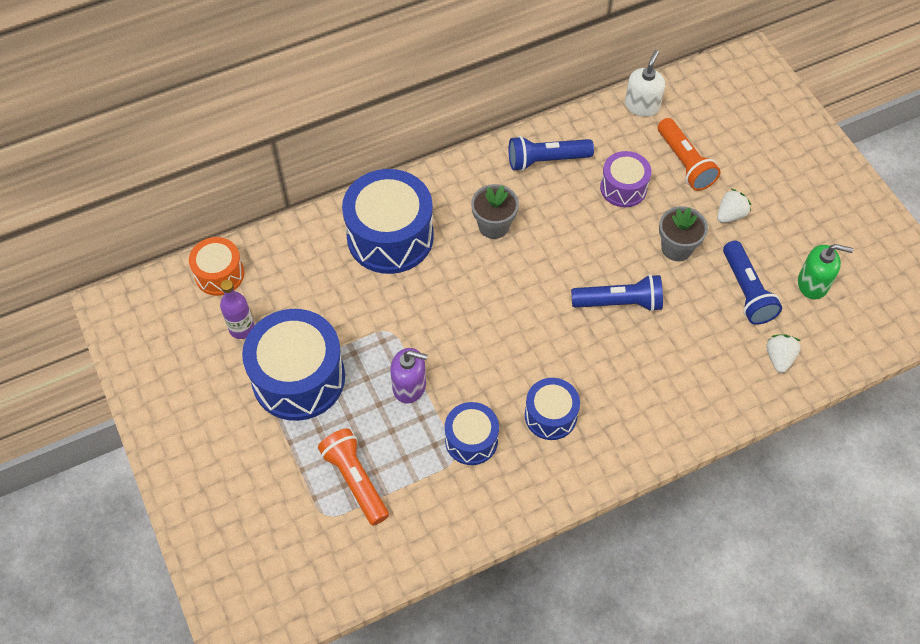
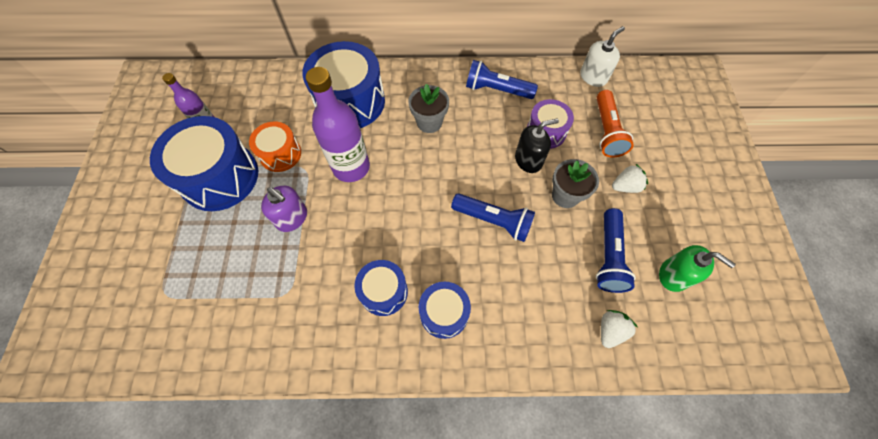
camera: 25 degrees right, 5 degrees up
(219, 274) = (221, 83): orange drum -> orange drum (280, 154)
(355, 480) = (204, 275): orange flashlight -> none
(438, 308) = (351, 167): none -> purple bottle
(471, 440) = (309, 283): blue drum -> blue drum (444, 313)
(621, 226) = (528, 160): none -> black soap dispenser

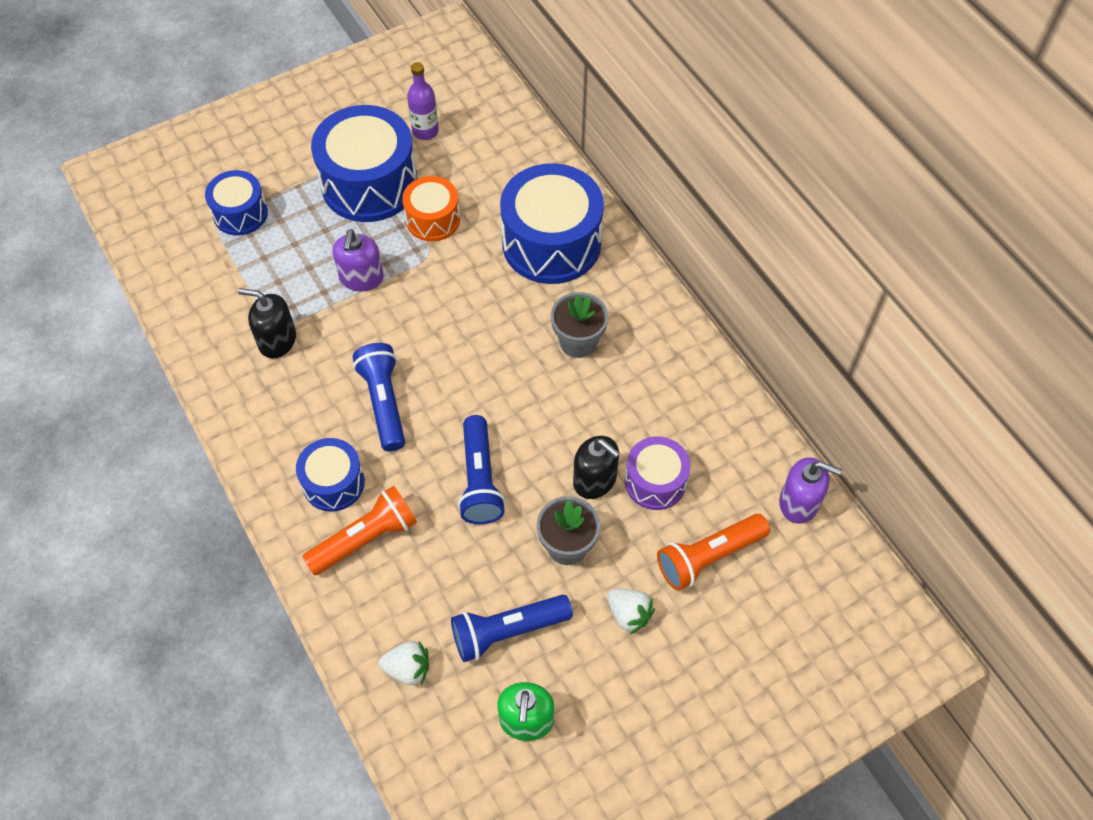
camera: 60 degrees right, 5 degrees down
(301, 298) = (277, 340): none -> black soap dispenser
(351, 167) = (460, 296): purple bottle -> none
(384, 292) = (326, 412): blue drum -> blue drum (240, 213)
(497, 90) = (686, 392): blue flashlight -> blue flashlight (384, 402)
(499, 312) = (365, 539): none -> orange flashlight
(593, 77) = (799, 503): white soap dispenser -> purple soap dispenser

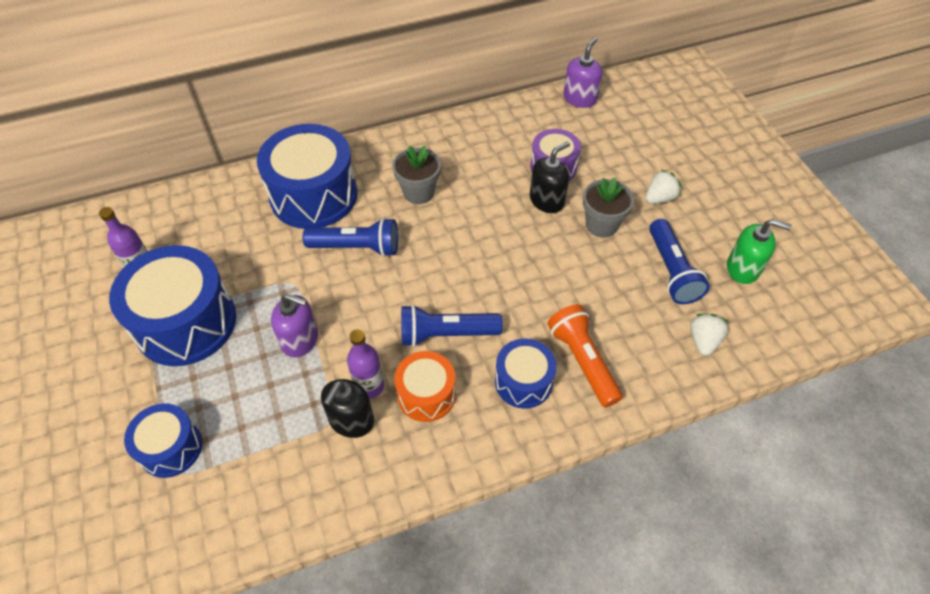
camera: 80 degrees left, 5 degrees down
(315, 347) = (369, 386): none -> purple bottle
(433, 219) = (253, 275): orange drum -> orange drum (426, 394)
(479, 480) = (536, 272): blue flashlight -> blue flashlight (357, 247)
(708, 557) = (616, 149): orange flashlight -> none

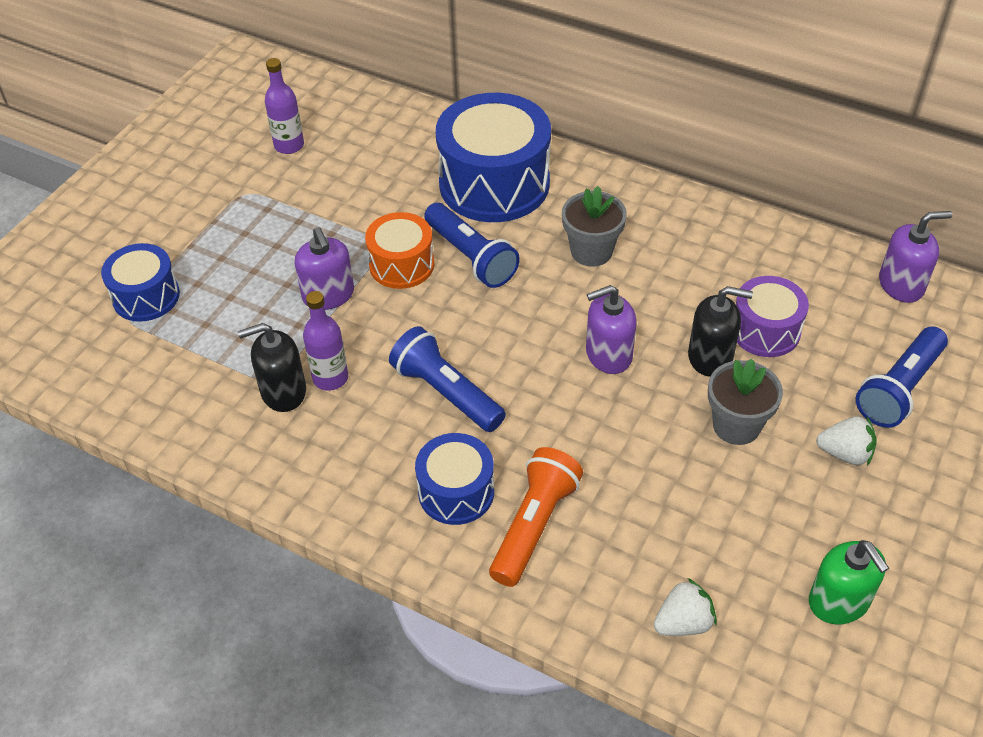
camera: 50 degrees right, 5 degrees down
(186, 322) = (268, 212): blue drum -> none
(426, 394) = (364, 426): orange drum -> orange drum (401, 265)
(499, 240) = (608, 355): none -> purple soap dispenser
(671, 271) = (749, 531): blue flashlight -> blue flashlight (899, 389)

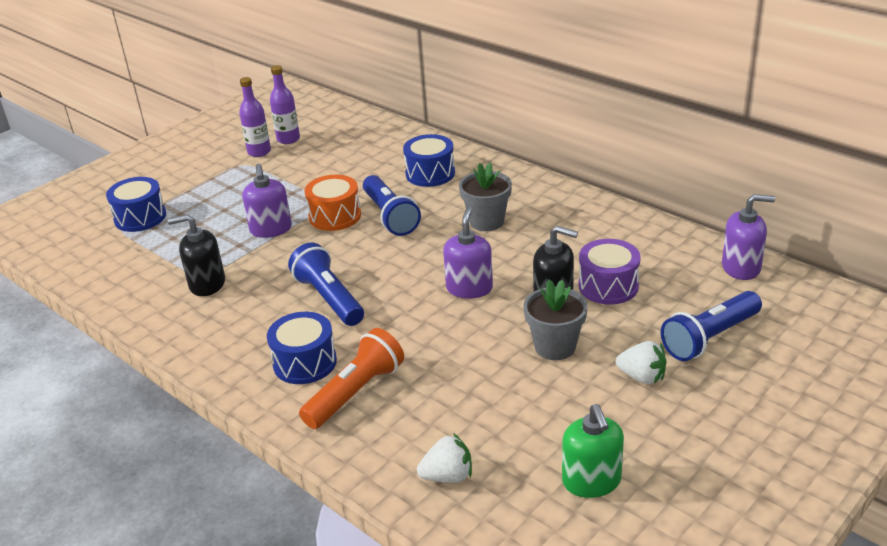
camera: 15 degrees right, 15 degrees down
(330, 378) = (246, 279): purple bottle -> purple bottle (259, 152)
(494, 184) = (430, 173): blue drum -> blue drum, size x0.56
(608, 355) = (469, 288): purple soap dispenser -> purple soap dispenser turned 105 degrees clockwise

